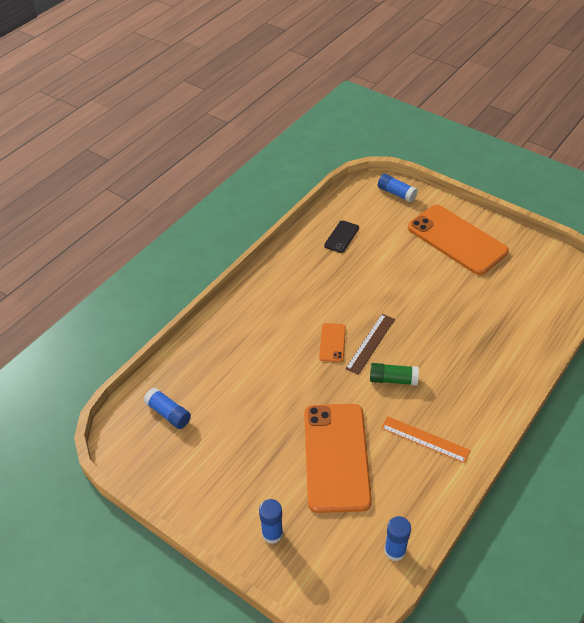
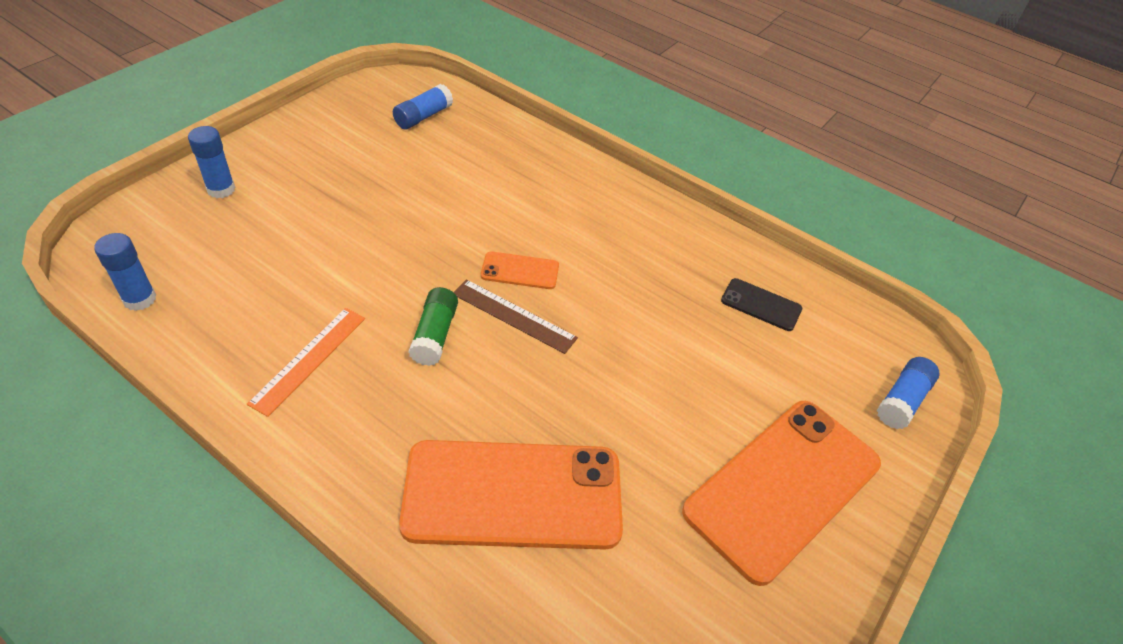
camera: 85 degrees right, 0 degrees up
(336, 457) = (311, 255): orange phone -> orange phone (513, 494)

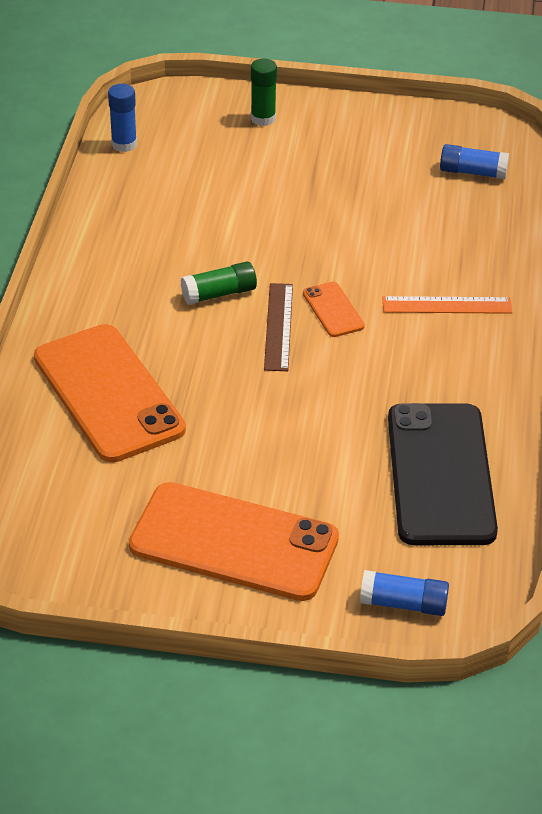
camera: 65 degrees right, 5 degrees down
(221, 189) = (263, 118): blue glue stick -> green glue stick
(309, 359) = (141, 245): orange ruler -> orange ruler (447, 305)
(761, 305) = (440, 474): black phone -> black phone, size x2.26

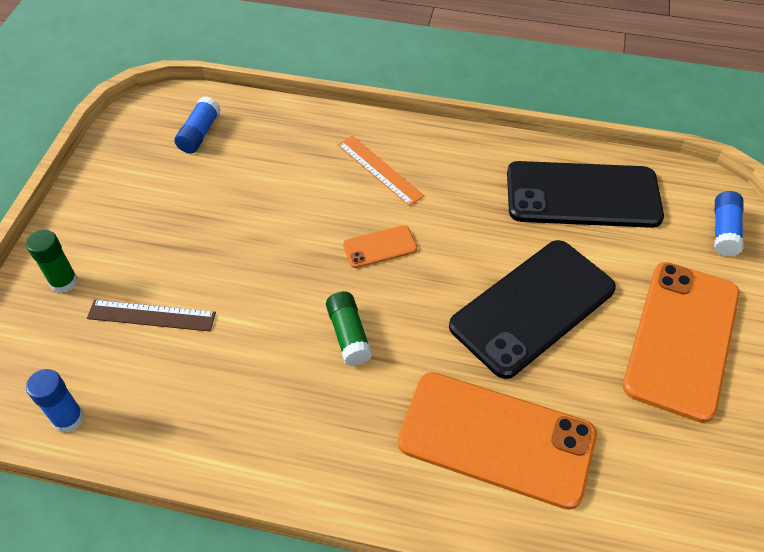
camera: 85 degrees left, 10 degrees up
(108, 393) = (496, 438): orange phone -> orange phone turned 45 degrees clockwise
(265, 424) = (533, 307): none -> black phone
(278, 326) = (401, 289): brown ruler -> brown ruler (151, 316)
(447, 305) = (380, 170): orange ruler -> orange ruler turned 45 degrees counterclockwise

